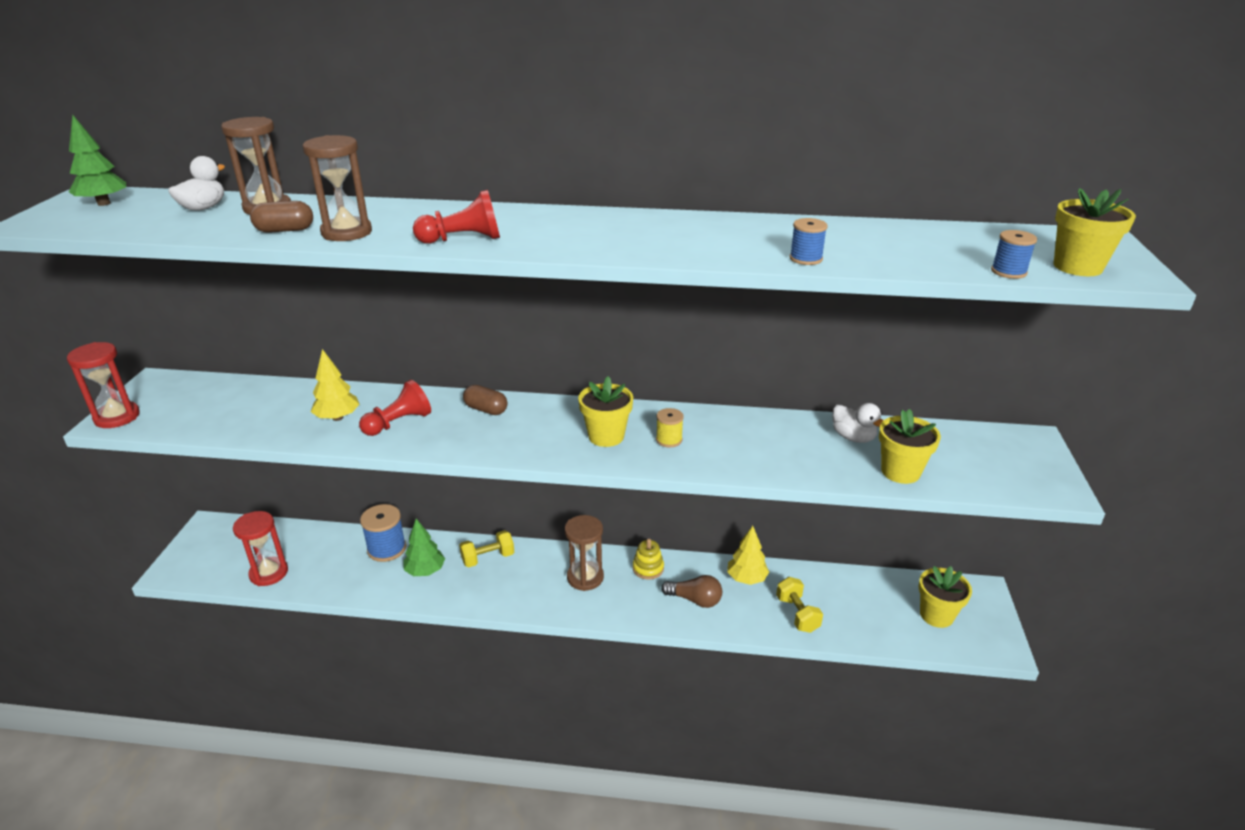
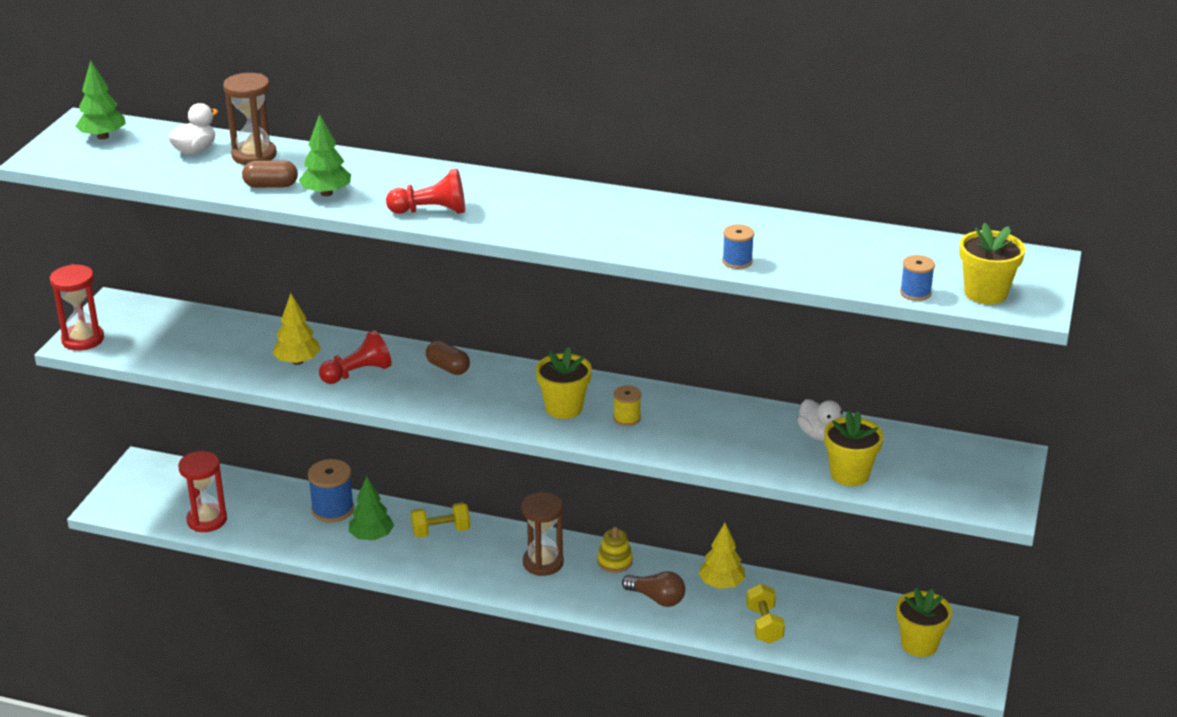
camera: 10 degrees right, 0 degrees up
(346, 232) = (326, 193): brown hourglass -> green tree

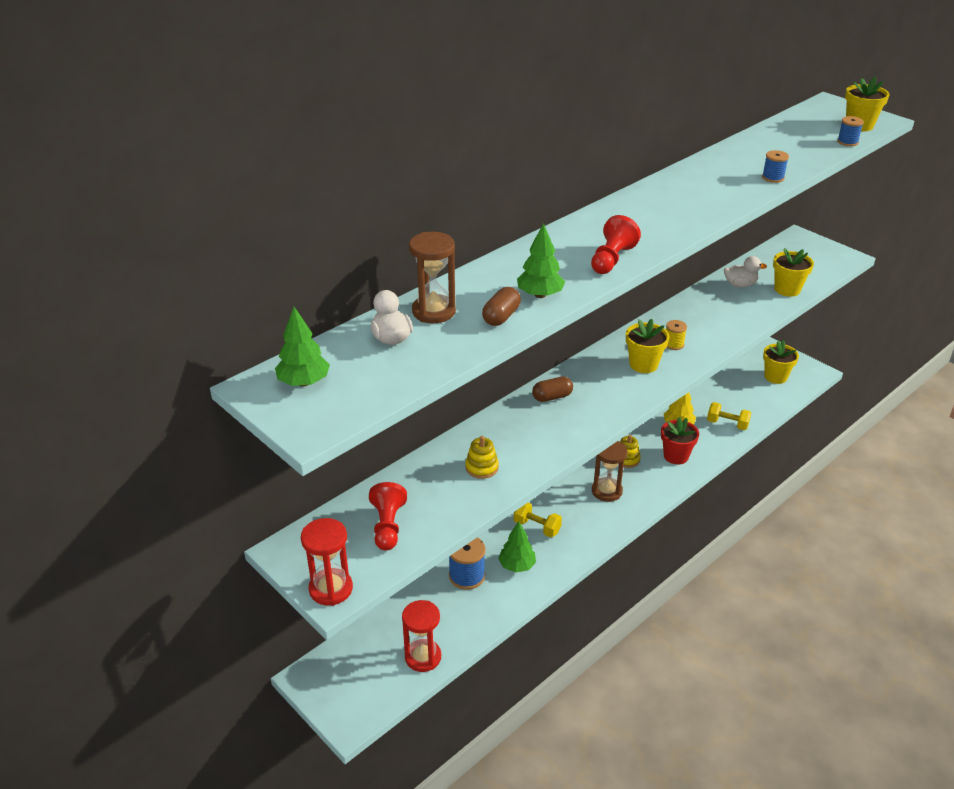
camera: 60 degrees left, 5 degrees up
(298, 361) = (482, 467): yellow tree -> yellow stacking toy
(357, 373) = (524, 442): red pawn -> red pawn (387, 526)
(441, 531) = (537, 527): yellow dumbbell -> yellow dumbbell turned 75 degrees counterclockwise
(657, 598) = (676, 456): brown light bulb -> red flower pot

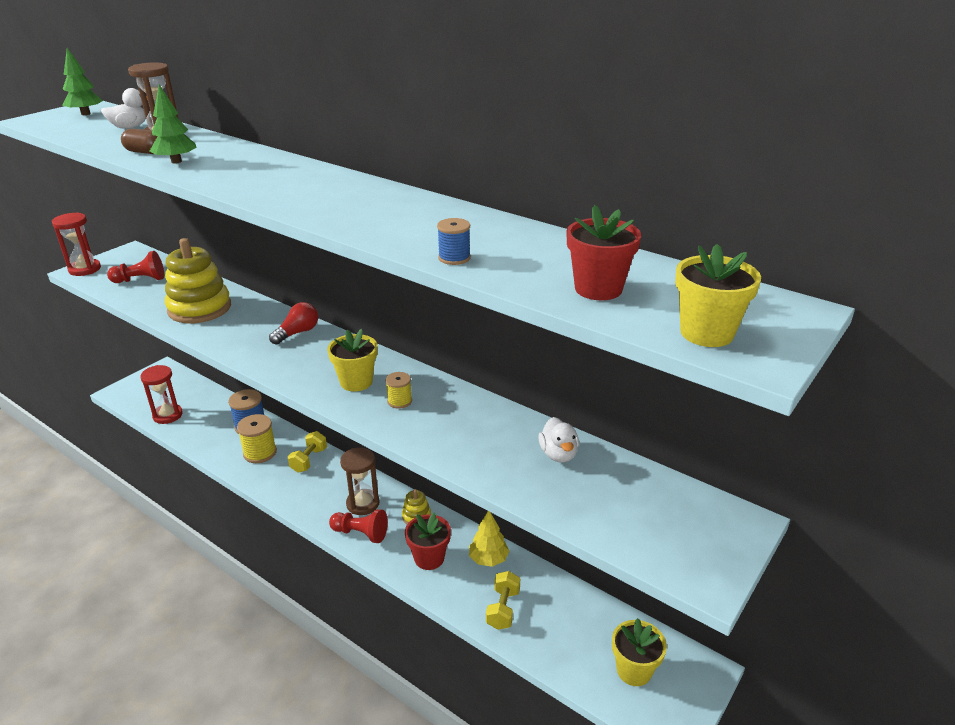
camera: 80 degrees right, 5 degrees down
(482, 467) = (199, 308): yellow stacking toy -> yellow stacking toy, size x2.15
(517, 566) = (260, 453): green tree -> yellow spool
(552, 397) = (297, 333): brown capsule -> red light bulb
(611, 259) = (235, 182): red pawn -> red pawn (360, 533)
(787, 289) = (564, 501): yellow flower pot -> none
(812, 142) = (598, 289): none -> red flower pot
(847, 142) = (621, 318): blue spool -> none

